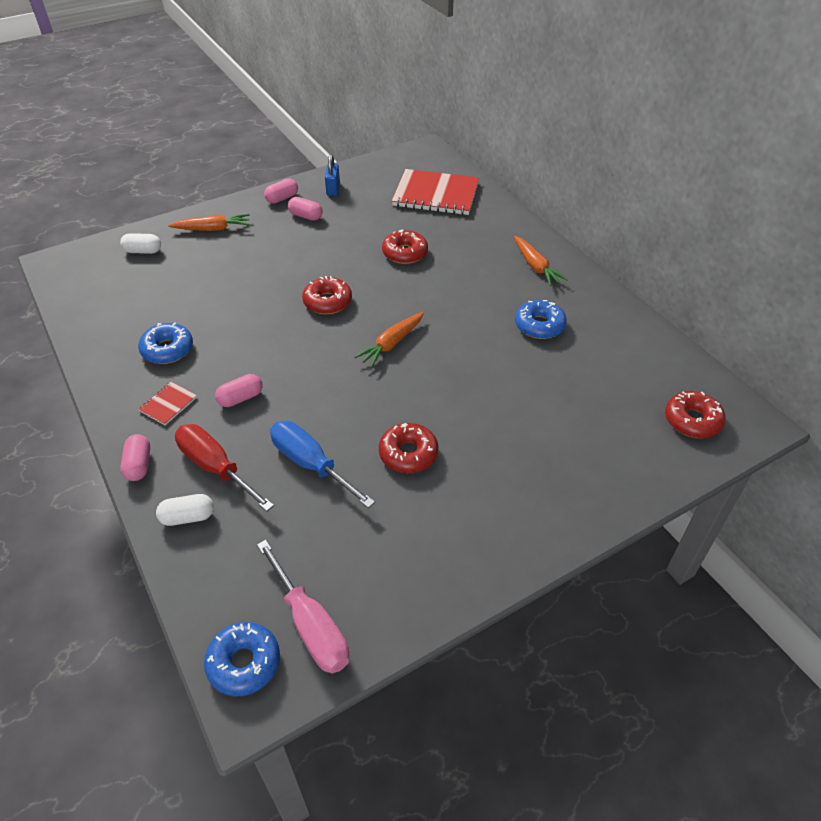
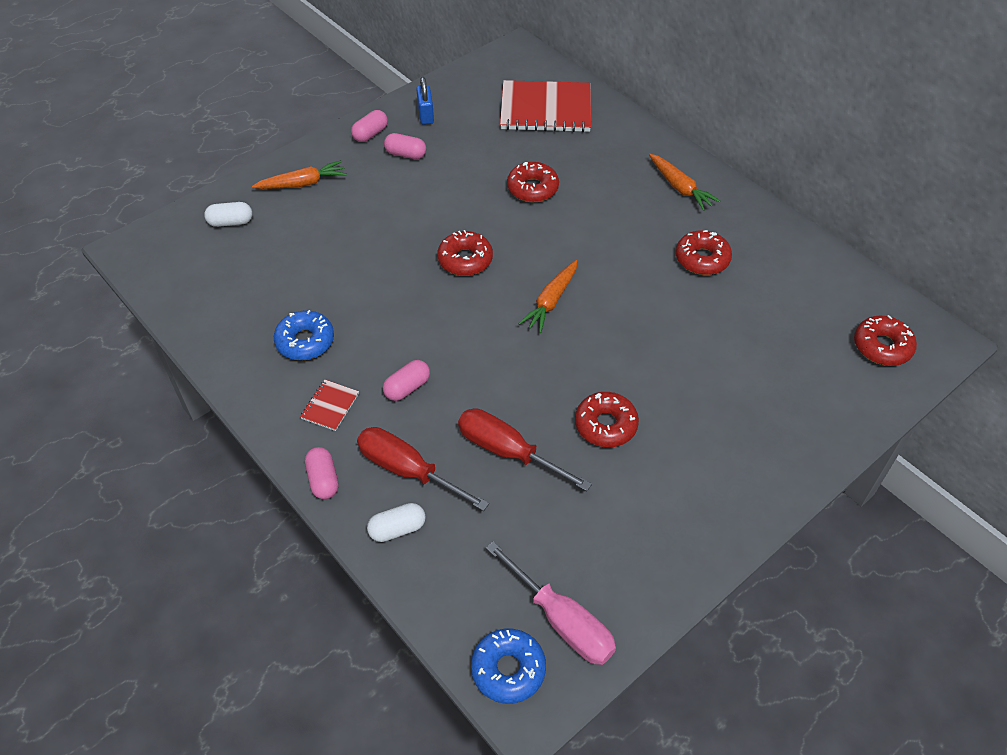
camera: 10 degrees left, 5 degrees up
(311, 464) = (507, 451): blue screwdriver -> red screwdriver
(539, 325) = (702, 259): blue donut -> red donut

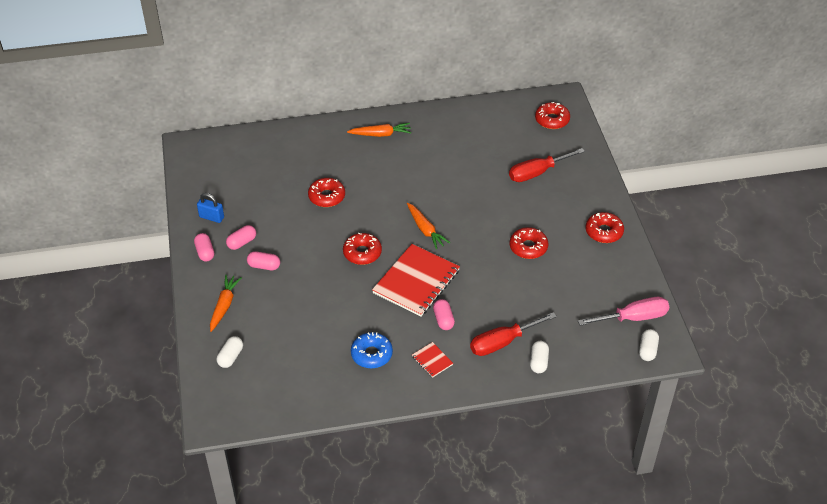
camera: 60 degrees left, 5 degrees down
(323, 480) = (484, 383): pink capsule -> pink capsule (264, 266)
(507, 451) = (518, 294): red screwdriver -> red screwdriver (537, 173)
(508, 669) = (647, 350): blue donut -> white capsule
(545, 109) = (259, 158): red notebook -> red notebook (416, 282)
(702, 259) = (442, 153): red donut -> red donut (604, 232)

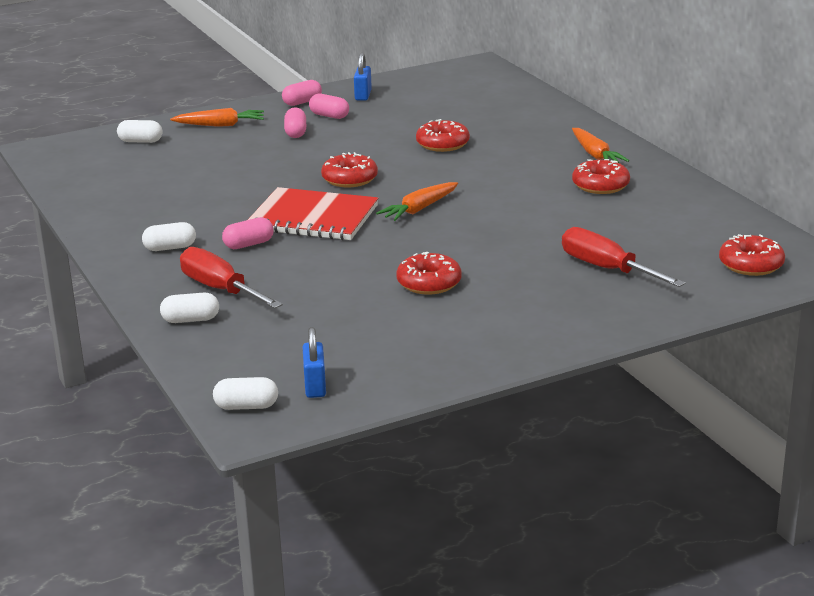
camera: 75 degrees right, 20 degrees down
(371, 354) = (169, 211): blue donut -> none
(432, 360) = (170, 248): red notebook -> white capsule
(604, 232) = (505, 339): red donut -> red donut (600, 185)
(633, 318) = (315, 386): pink screwdriver -> blue padlock

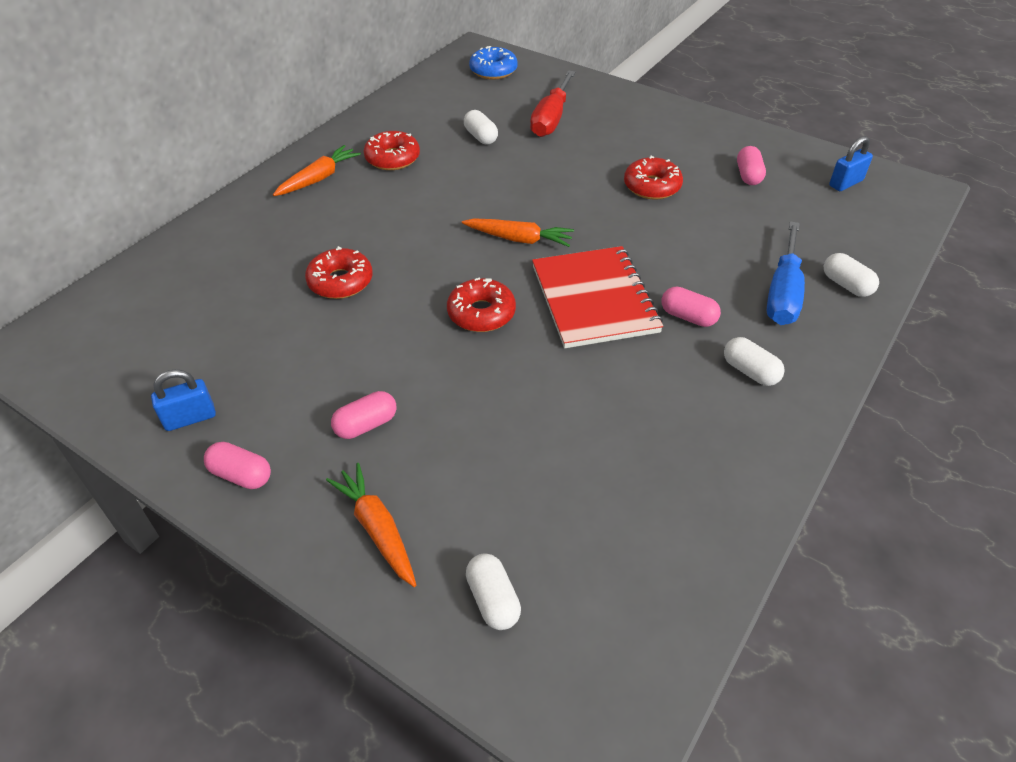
camera: 120 degrees left, 20 degrees up
(220, 289) = (783, 293): red screwdriver -> blue screwdriver
(246, 406) = (905, 201): white capsule -> white capsule (481, 137)
(329, 116) = (288, 418): pink capsule -> pink capsule (748, 175)
(751, 264) = (493, 70): red donut -> blue donut

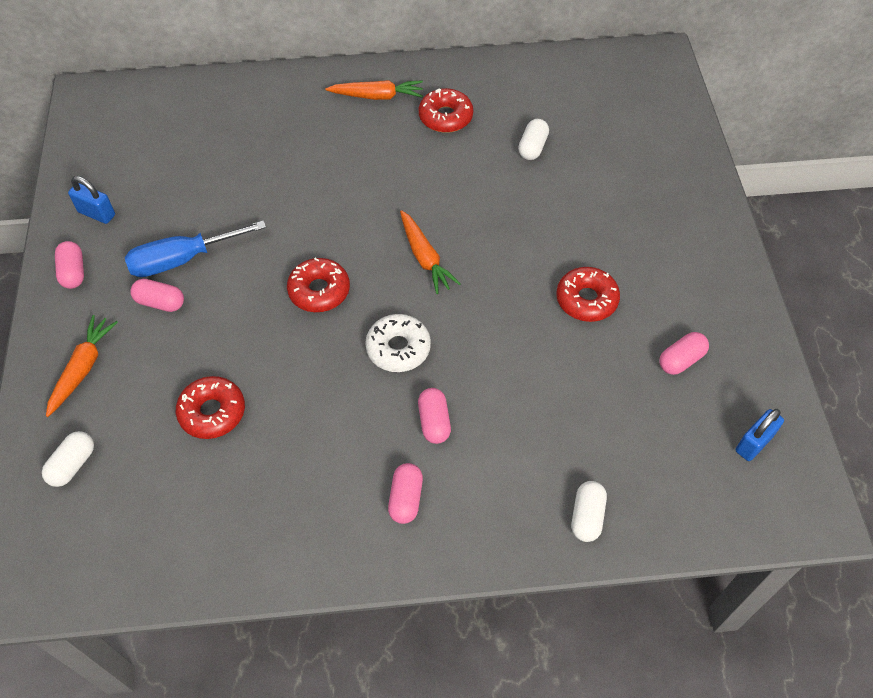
camera: 50 degrees right, 10 degrees up
(340, 281) = (279, 191): red donut -> red donut (212, 412)
(493, 70) = (640, 89): blue donut -> none
(551, 119) = (611, 173): red screwdriver -> none
(594, 299) = (398, 348): red notebook -> white donut
(750, 371) = (406, 499): white capsule -> pink capsule
(783, 293) = (529, 473): blue screwdriver -> blue screwdriver (182, 260)
(845, 183) = (754, 443): blue padlock -> blue padlock turned 60 degrees counterclockwise

